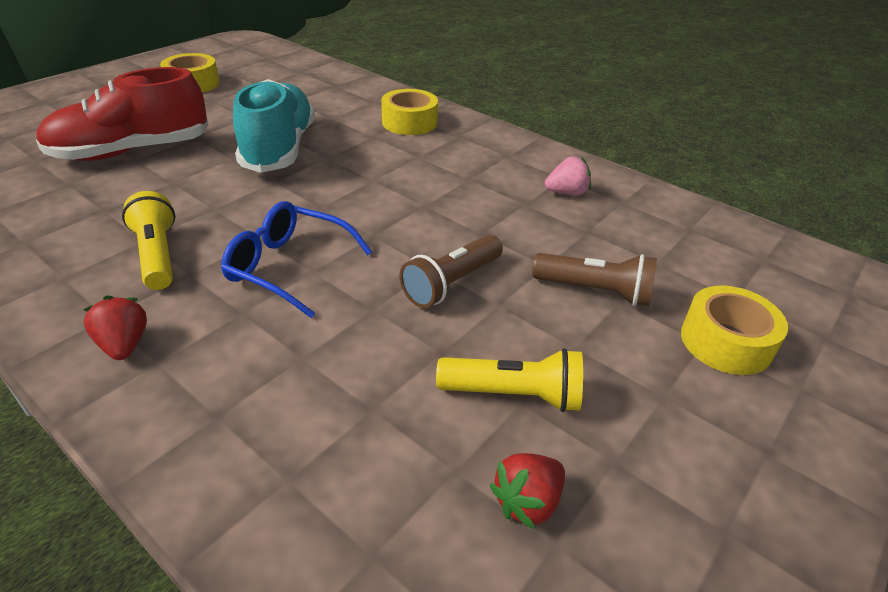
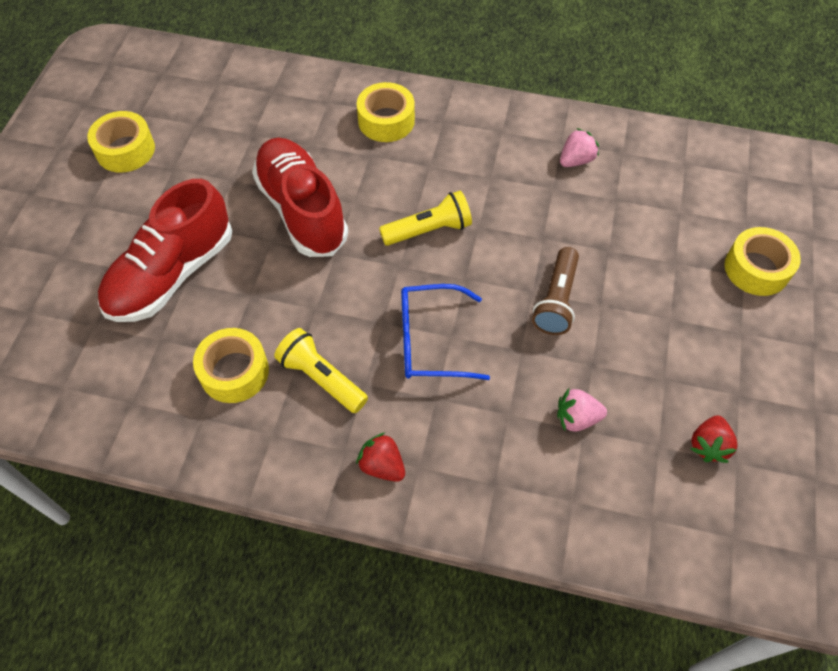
camera: 25 degrees left, 20 degrees up
(93, 223) = (234, 372): none -> yellow tape
(279, 149) = (302, 210): turquoise shoe -> red shoe
(376, 394) = (577, 418): none -> pink strawberry
(514, 395) = (657, 376): yellow flashlight -> yellow flashlight (429, 230)
(595, 291) = (655, 261): brown flashlight -> none

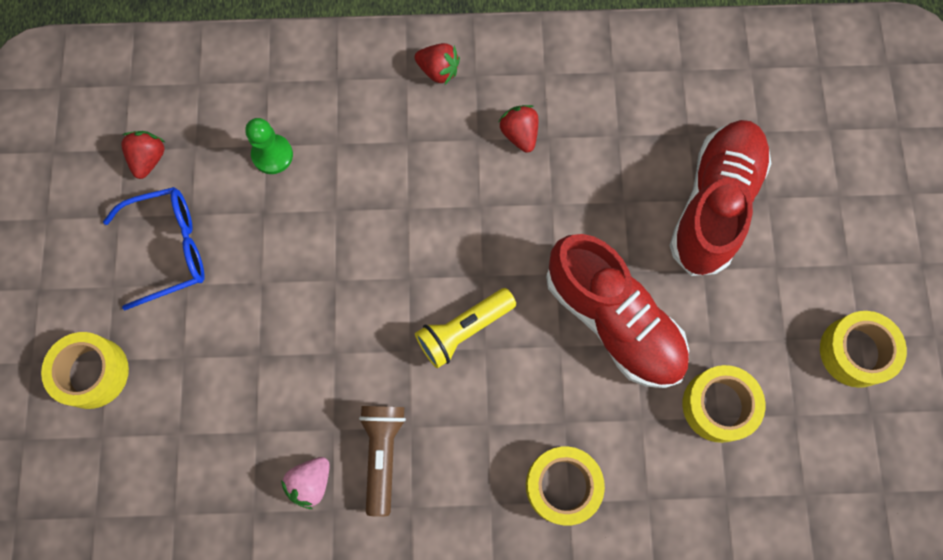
camera: 165 degrees right, 15 degrees up
(234, 372) = (603, 120): yellow tape -> yellow tape (718, 405)
(321, 378) = (519, 134): yellow flashlight -> red strawberry
(430, 341) = (427, 197): blue glasses -> blue glasses (170, 249)
(556, 300) = (308, 276): brown flashlight -> brown flashlight (382, 454)
(577, 418) = (272, 155): pink strawberry -> green pawn

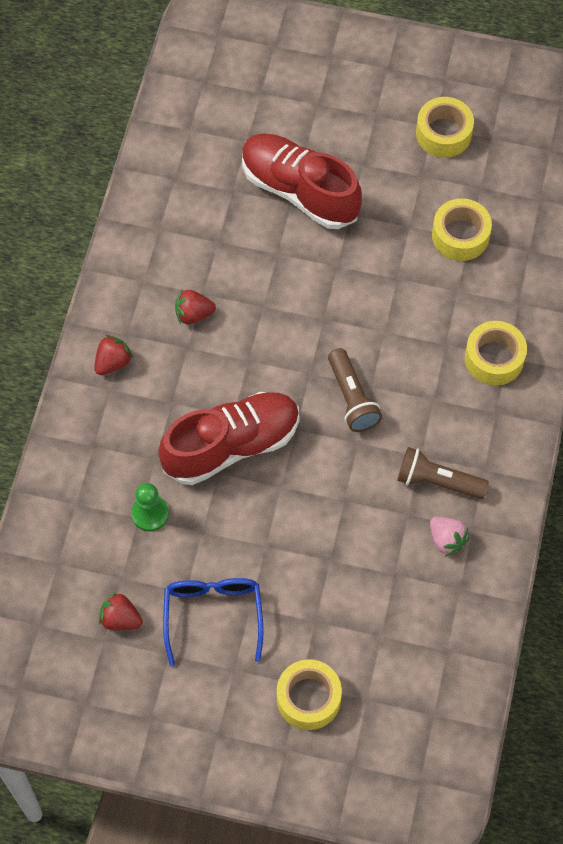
camera: 75 degrees left, 10 degrees down
(463, 330) = (352, 398): yellow flashlight -> brown flashlight
(613, 320) = (374, 288): red shoe -> red shoe (231, 445)

